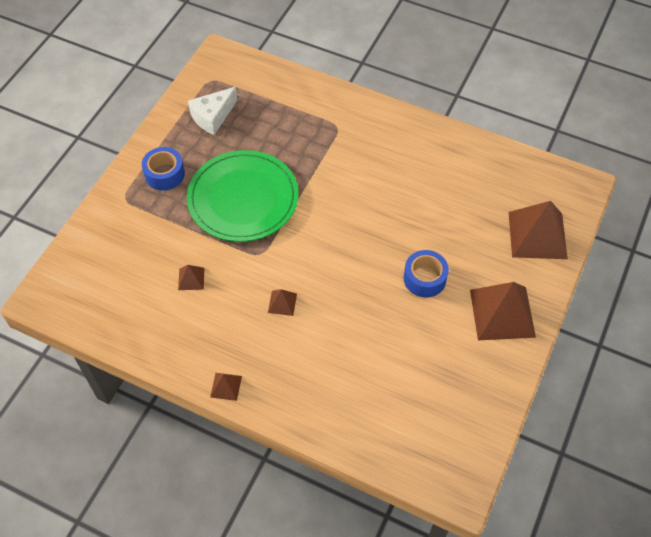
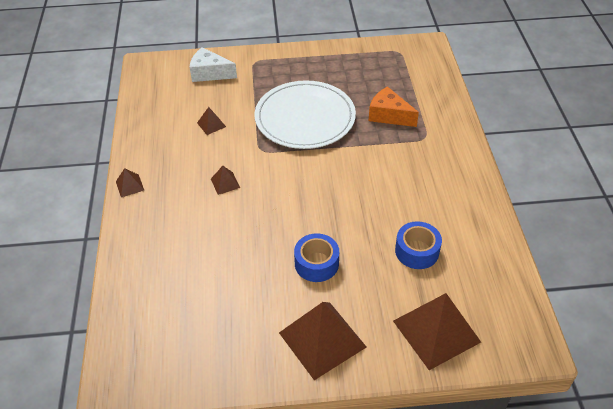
camera: 60 degrees right, 10 degrees down
(164, 174) = (292, 70): blue tape -> blue tape (417, 251)
(213, 117) = (366, 68): white cheese -> white cheese (209, 73)
(243, 198) = (305, 118): green plate -> white plate
(290, 136) = (388, 115): none -> orange cheese

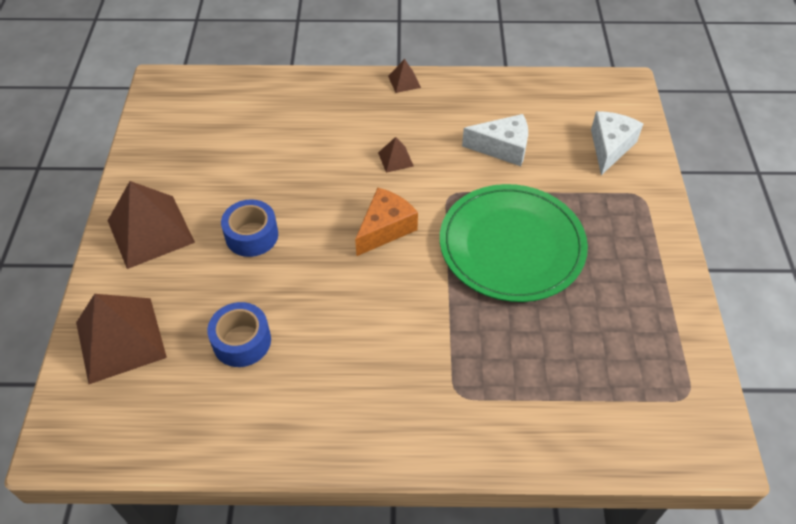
camera: 95 degrees right, 5 degrees up
(211, 124) = (502, 148): brown pyramid -> white cheese
(305, 118) = (512, 245): white plate -> green plate
(388, 115) = (513, 352): orange cheese -> orange cheese (385, 228)

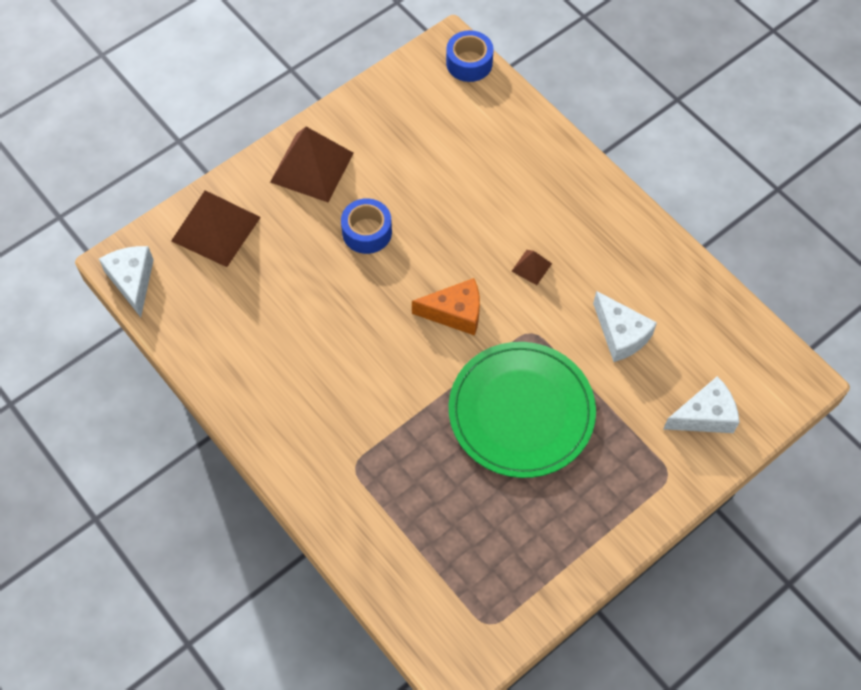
camera: 50 degrees right, 10 degrees up
(89, 447) = (132, 281): none -> white cheese
(242, 341) = (277, 300): blue tape -> blue tape (469, 63)
(404, 81) = (625, 207): brown pyramid -> none

